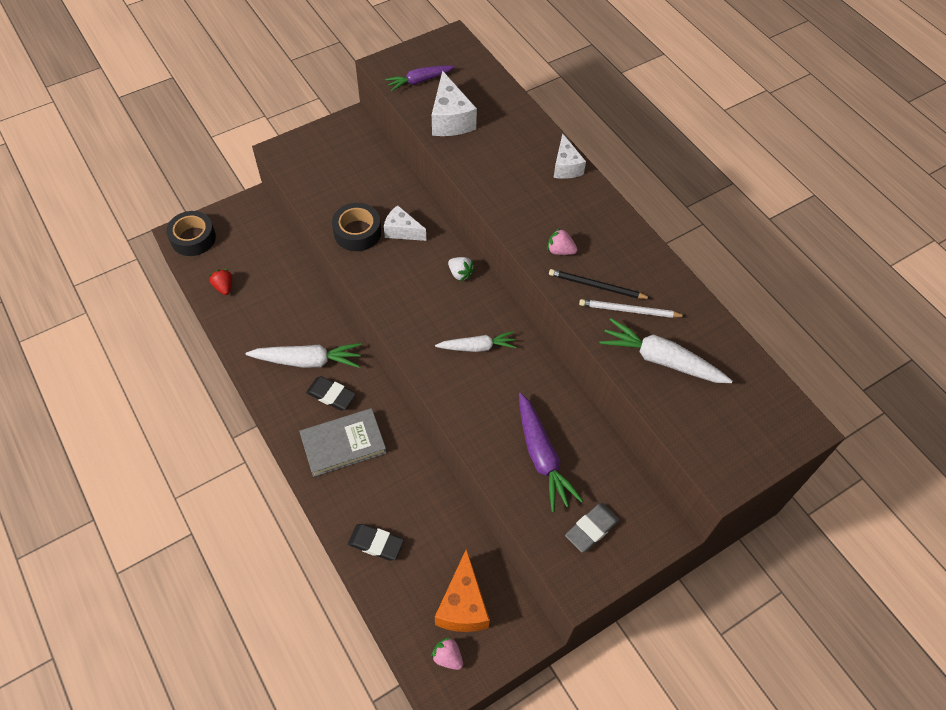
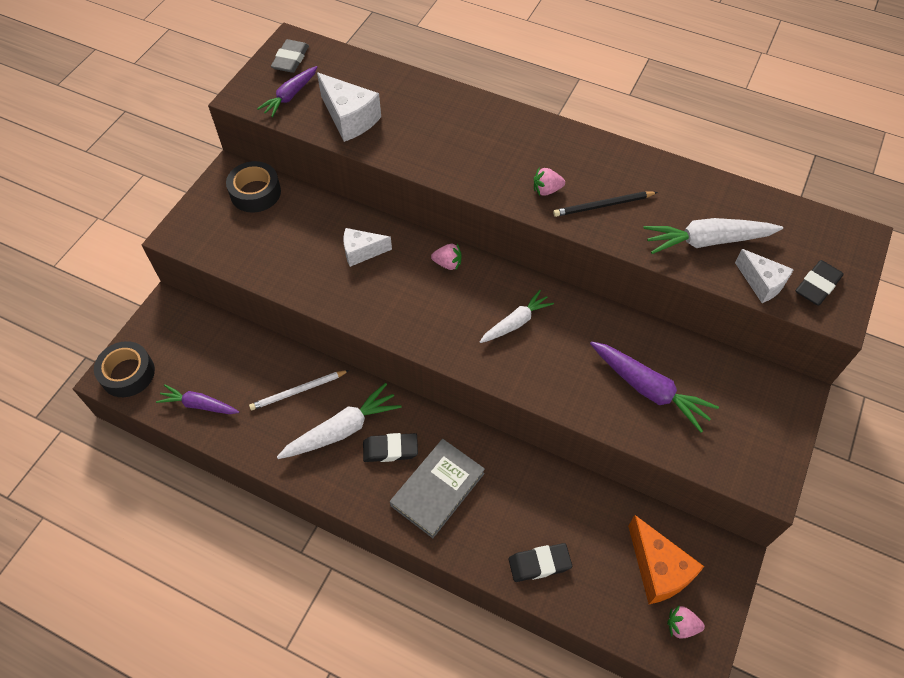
camera: 30 degrees left, 0 degrees up
(224, 287) = (199, 405): red strawberry -> purple carrot
(357, 232) = (318, 275): black tape -> black tape (255, 193)
(460, 274) = (447, 263): white strawberry -> pink strawberry
(566, 167) = (491, 112): white cheese -> white cheese (761, 283)
(591, 529) = (738, 428): grey eraser -> grey eraser (291, 59)
(629, 310) = (647, 212): white pencil -> white pencil (298, 391)
(727, 446) = (817, 286): none -> black eraser

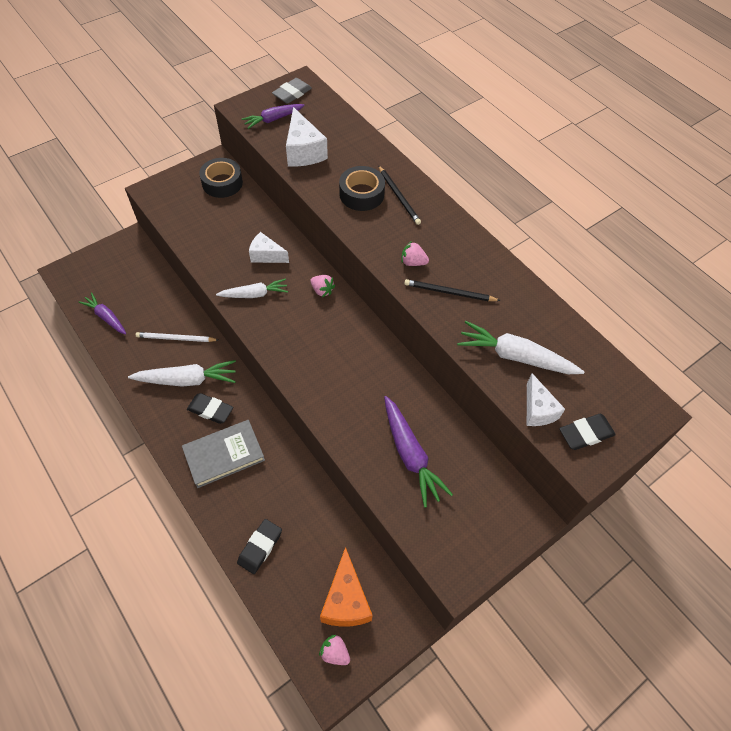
camera: 25 degrees right, 0 degrees up
(128, 373) = (76, 275): black tape -> black tape (361, 194)
(485, 128) = (399, 197): none -> black pencil
(515, 322) = (342, 356): white carrot -> white carrot (254, 294)
(539, 564) = (260, 547): black eraser -> black eraser turned 75 degrees counterclockwise

